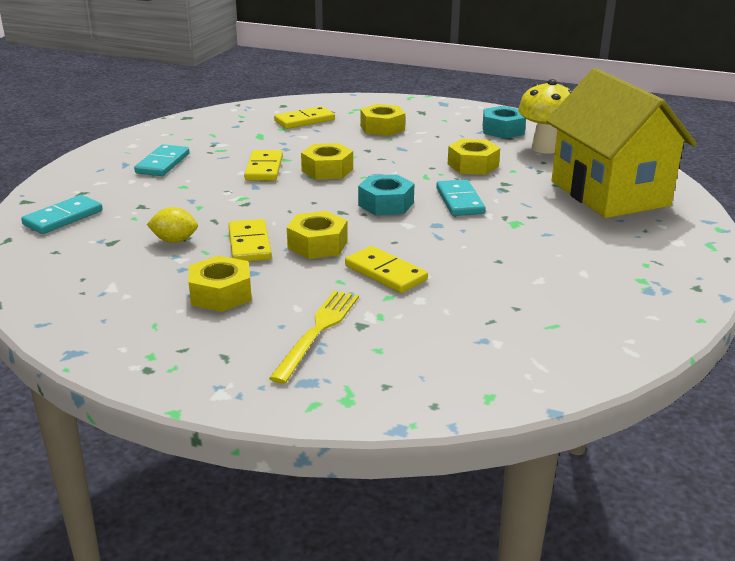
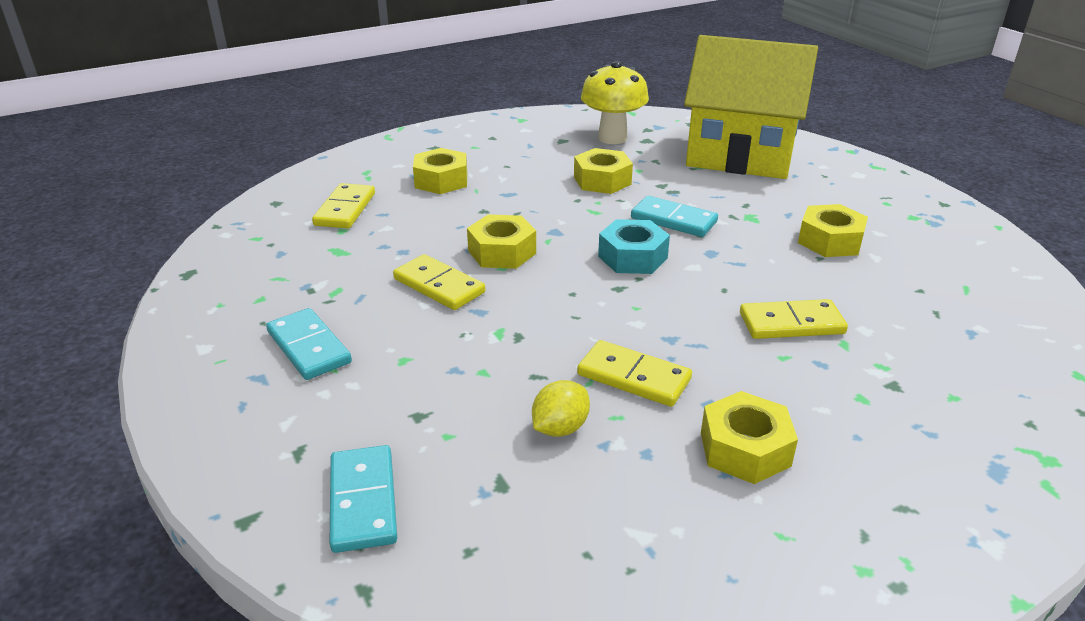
camera: 50 degrees left, 5 degrees up
(317, 245) = (684, 334): yellow nut -> yellow nut (830, 241)
(318, 331) = (890, 418): yellow fork -> none
(503, 130) = (544, 135): turquoise nut -> none

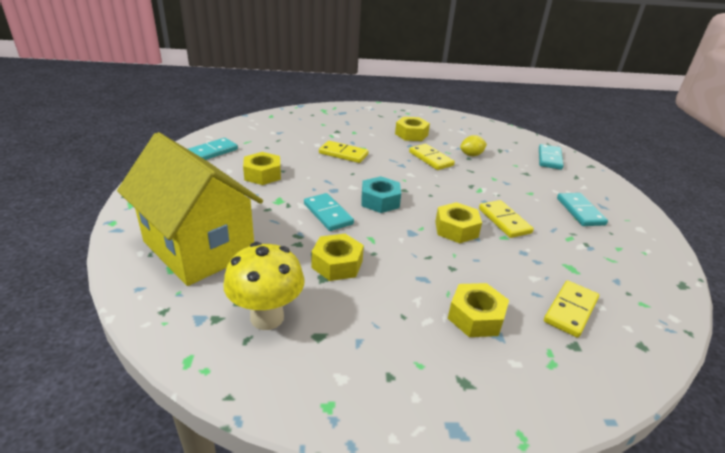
camera: 155 degrees left, 0 degrees up
(959, 250) = (212, 152): none -> turquoise domino

